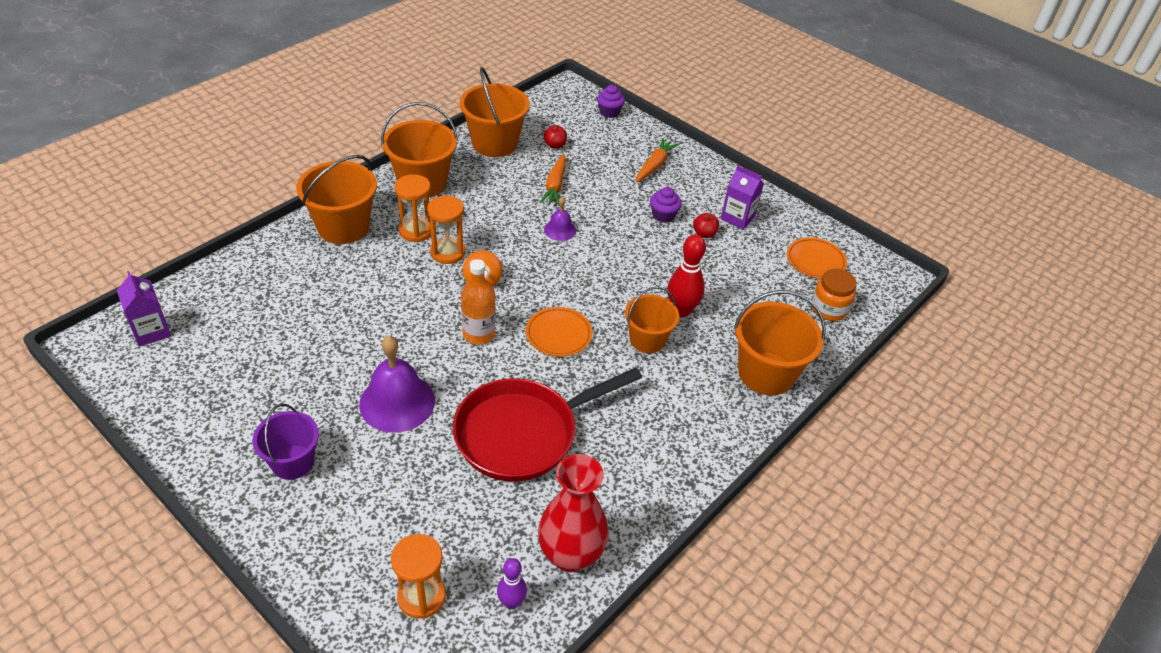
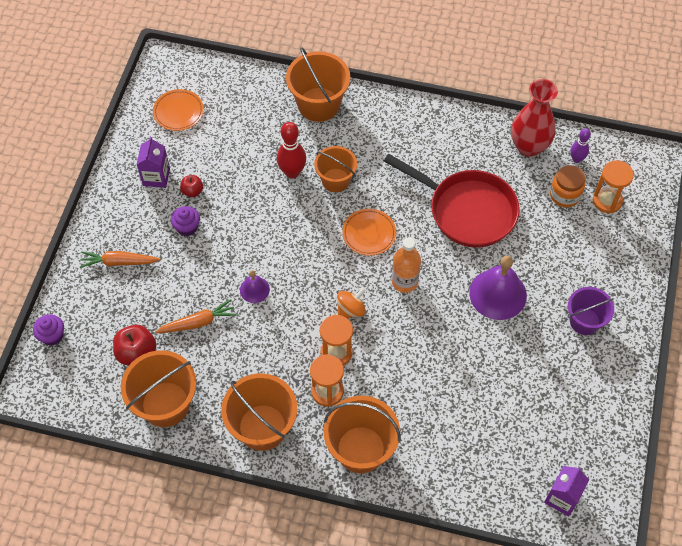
camera: 115 degrees left, 15 degrees up
(555, 145) = (137, 353): red apple -> red apple, size x1.72
(828, 309) = (228, 89): orange jar -> orange jar (565, 195)

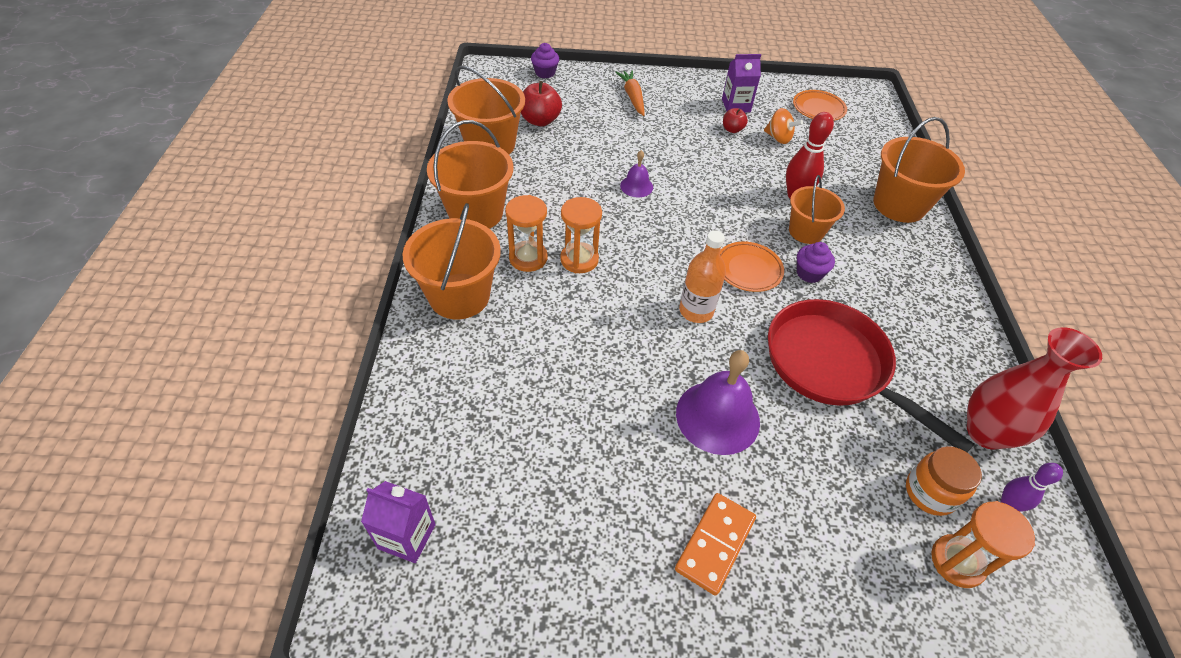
camera: 75 degrees right, 10 degrees down
(187, 227) = (689, 132): purple cupcake -> purple cupcake (809, 273)
(198, 322) = (585, 153): orange carrot -> none
(351, 310) = (638, 265): orange spinning top -> orange spinning top (778, 138)
(467, 211) = (833, 366): red pan -> red pan turned 120 degrees clockwise
(584, 321) = (715, 544): purple bucket -> orange domino

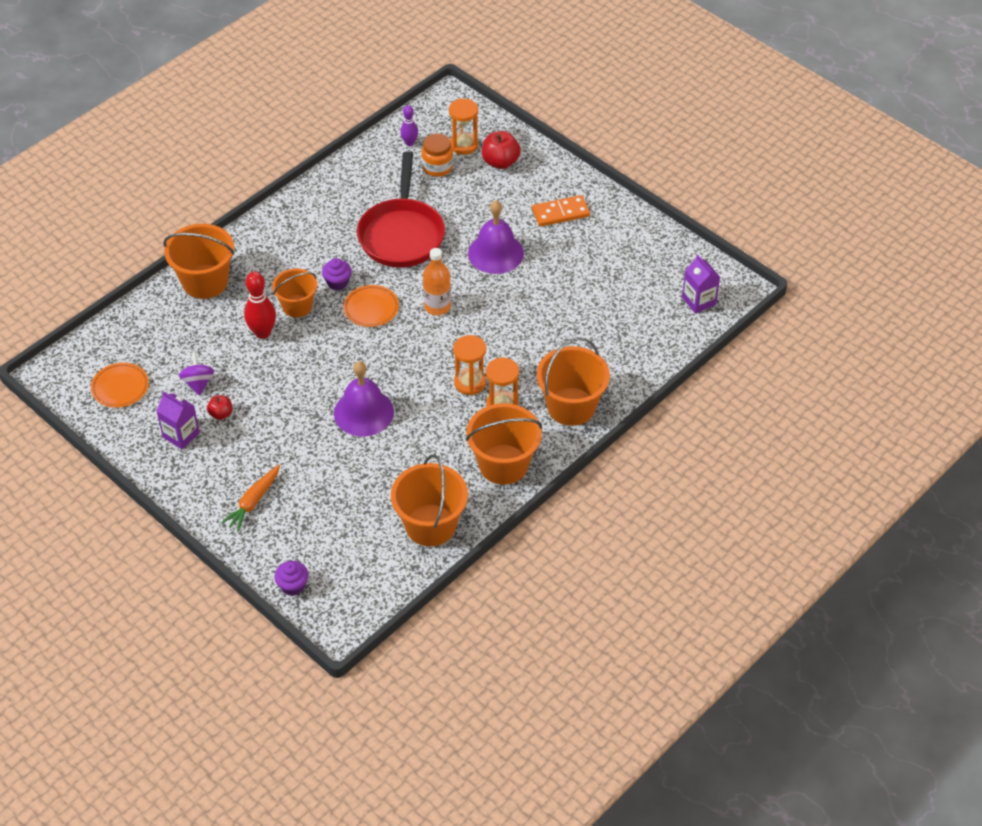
camera: 135 degrees left, 0 degrees up
(540, 120) = (362, 526): red apple -> red apple (500, 162)
(636, 186) = (363, 412): purple bell -> purple bell, size x1.91
(778, 138) = (198, 383): orange spinning top -> purple spinning top
(986, 432) = (372, 165): red vase -> none

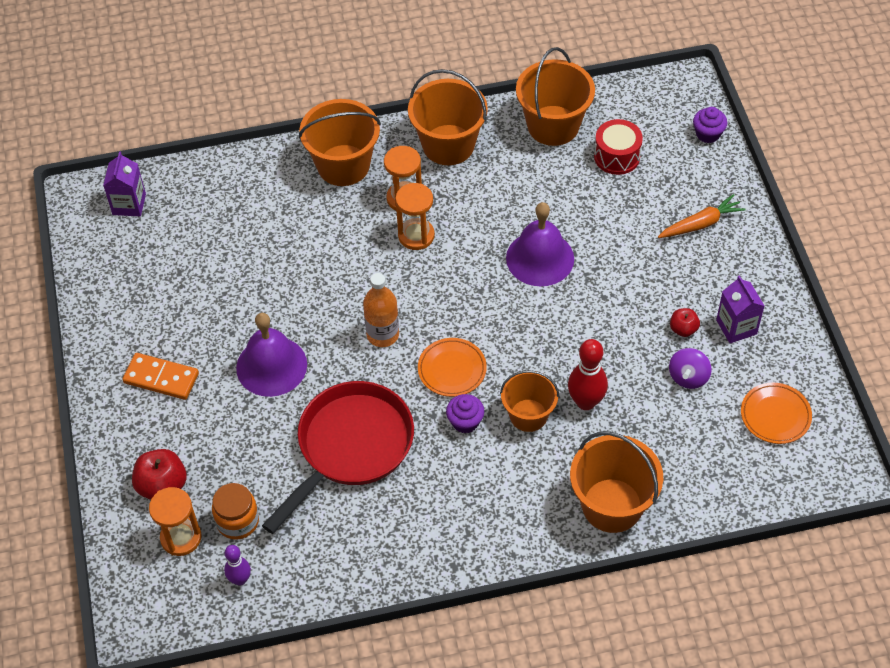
camera: 145 degrees left, 5 degrees up
(358, 525) = (617, 156): none -> red drum

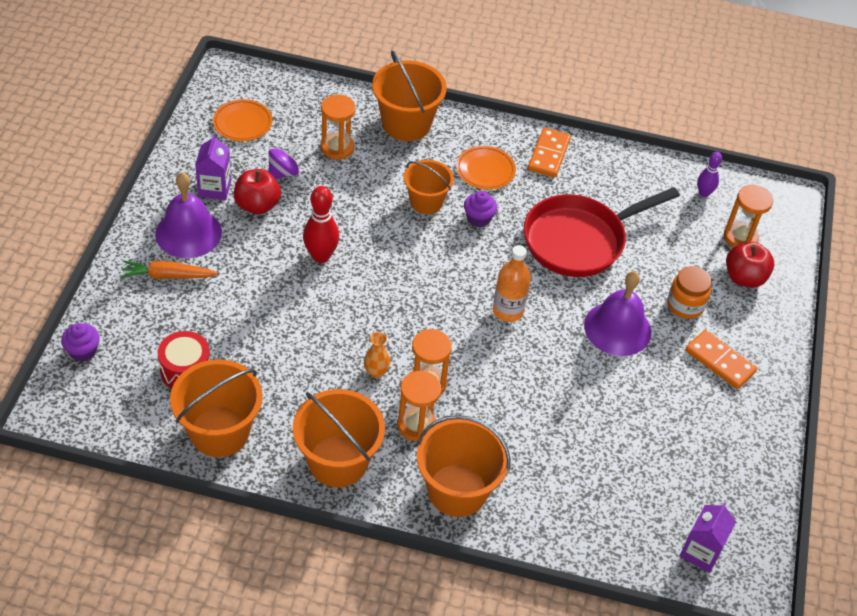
camera: 160 degrees left, 5 degrees down
(237, 521) = (691, 229): orange jar -> orange jar (685, 305)
(435, 544) = (548, 155): none -> orange domino
(452, 369) = (465, 259): orange plate -> orange plate (485, 170)
(465, 225) = (376, 372): none -> orange vase
(540, 258) = (329, 312): purple bell -> purple bell (188, 233)
(586, 402) = (375, 191): red bowling pin -> red bowling pin (321, 256)
(659, 435) = (337, 148): none -> orange hourglass
(683, 329) = (257, 205): red apple -> red apple, size x1.72

